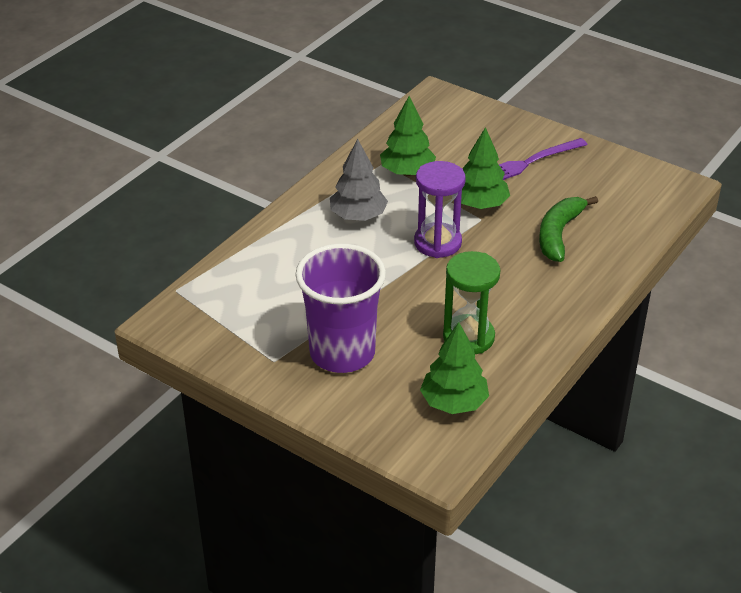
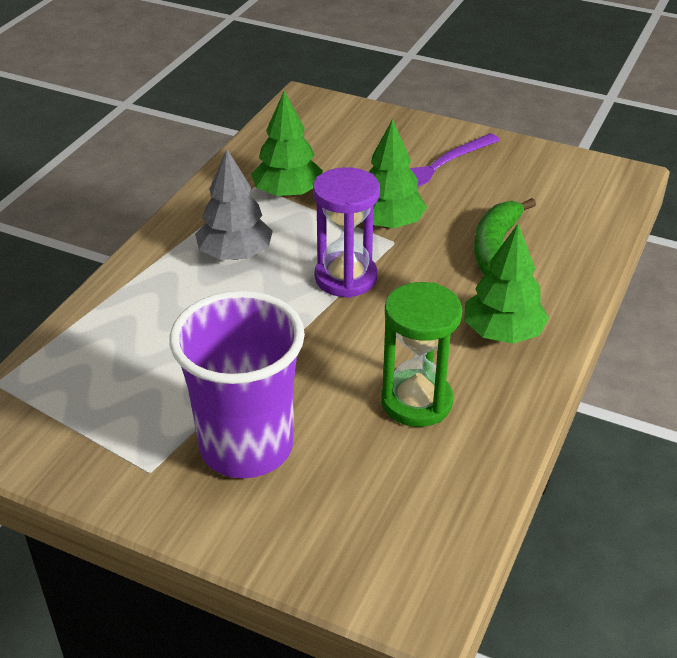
camera: 10 degrees left, 0 degrees up
(454, 402) = (419, 502): green tree -> green tree (503, 333)

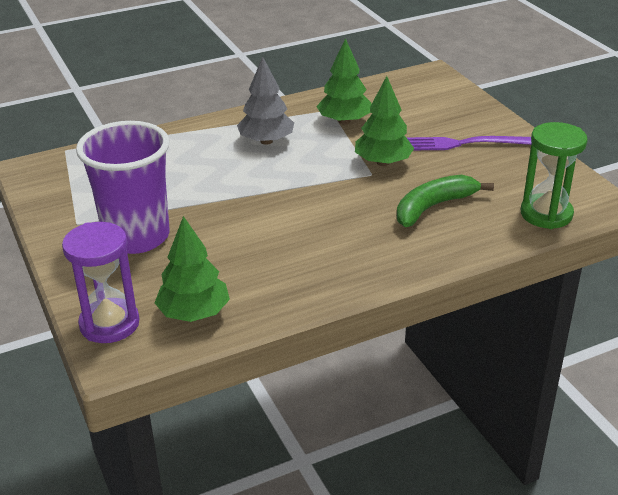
camera: 40 degrees right, 5 degrees down
(346, 278) = (312, 180): purple hourglass -> purple hourglass (109, 324)
(416, 401) = (258, 262): green hourglass -> green hourglass (546, 214)
(503, 333) = (365, 253): green tree -> green tree (194, 313)

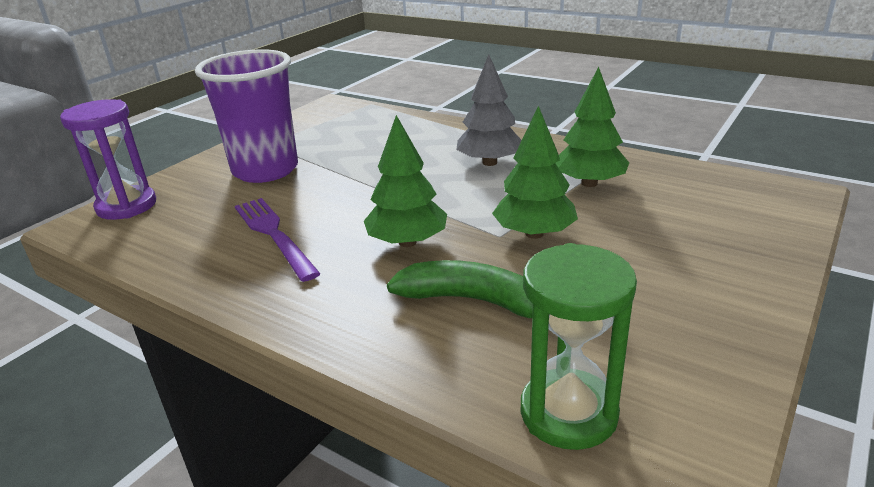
camera: 60 degrees right, 5 degrees down
(194, 313) = (157, 235): green tree -> green tree (407, 242)
(463, 144) = (661, 271): purple fork -> purple fork (274, 234)

